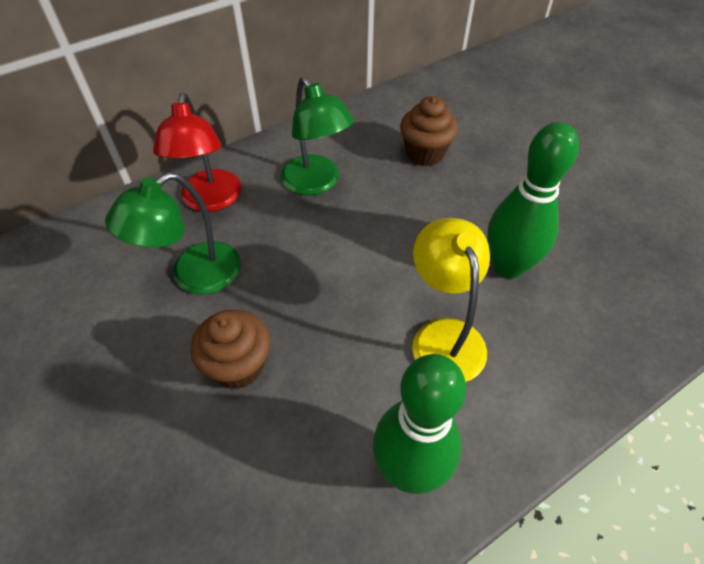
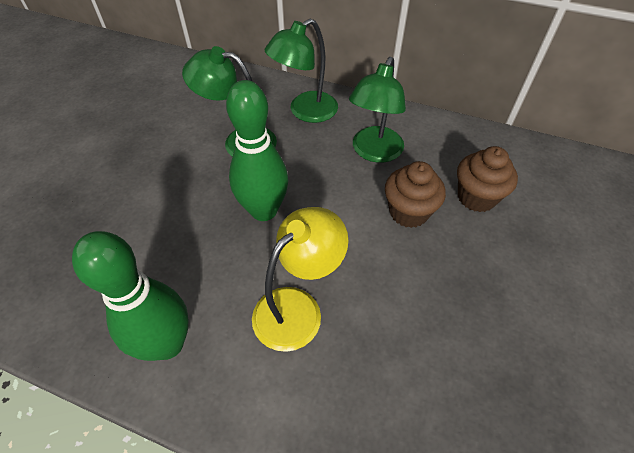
camera: 55 degrees right, 0 degrees up
(210, 200) = (305, 112): red lamp -> green lamp
(238, 366) = (188, 202): brown cupcake -> brown cupcake (408, 212)
(508, 266) = (408, 320): green bowling pin -> green bowling pin (264, 210)

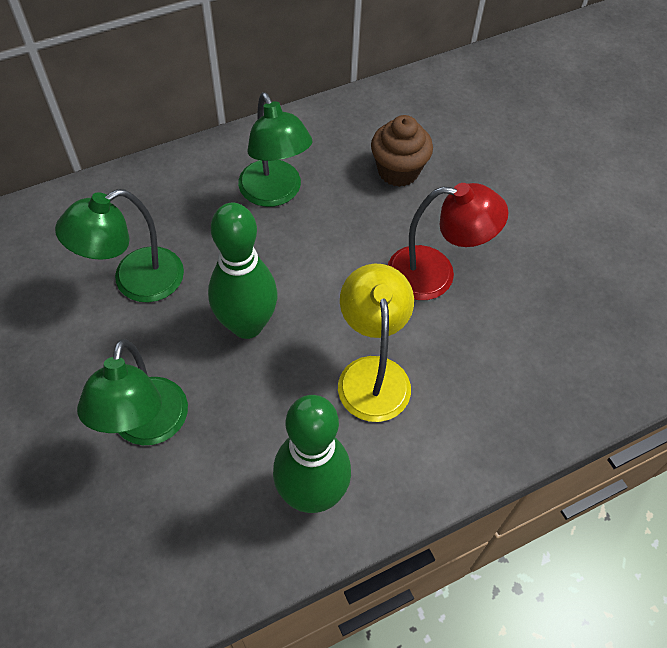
camera: 50 degrees left, 5 degrees up
(305, 112) = (161, 200): green lamp -> green lamp (147, 427)
(408, 212) = (363, 226): brown cupcake -> none
(423, 283) = (435, 274): none -> red lamp

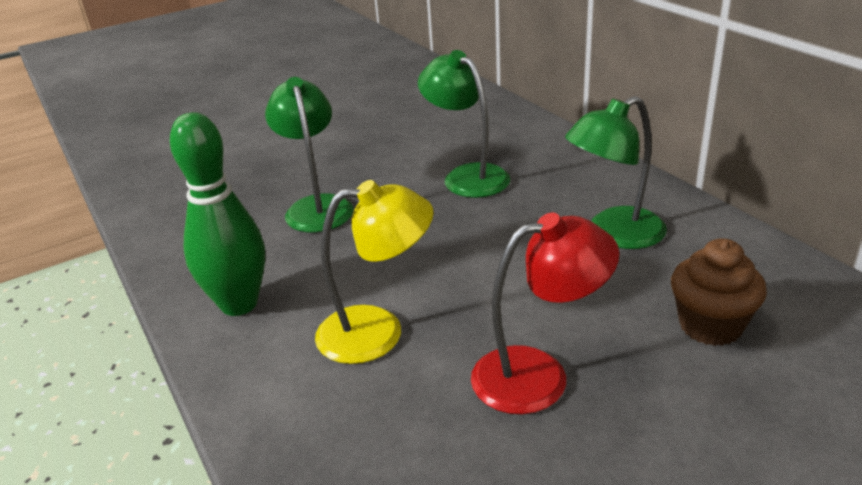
camera: 90 degrees right, 25 degrees down
(147, 427) = (317, 206): green lamp -> green lamp turned 75 degrees clockwise
(247, 325) = (430, 241): green bowling pin -> none
(435, 274) = (539, 375): red lamp -> red lamp turned 105 degrees counterclockwise

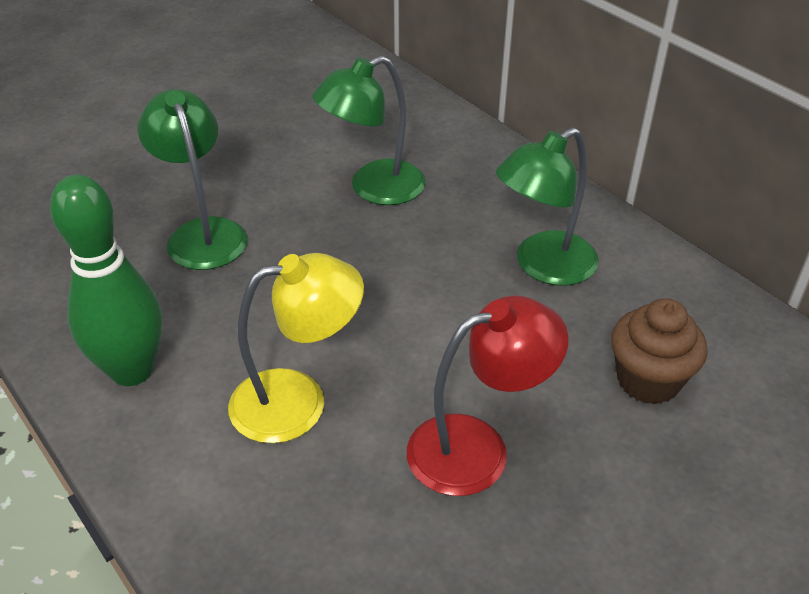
camera: 10 degrees left, 10 degrees up
(467, 176) = (373, 188): green lamp -> green lamp turned 75 degrees counterclockwise

